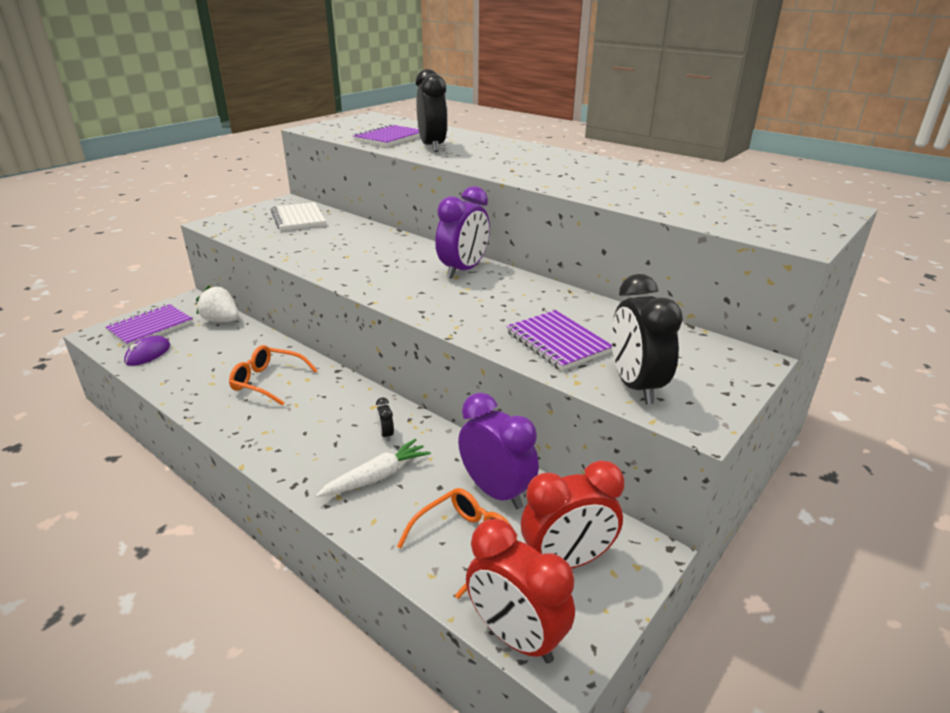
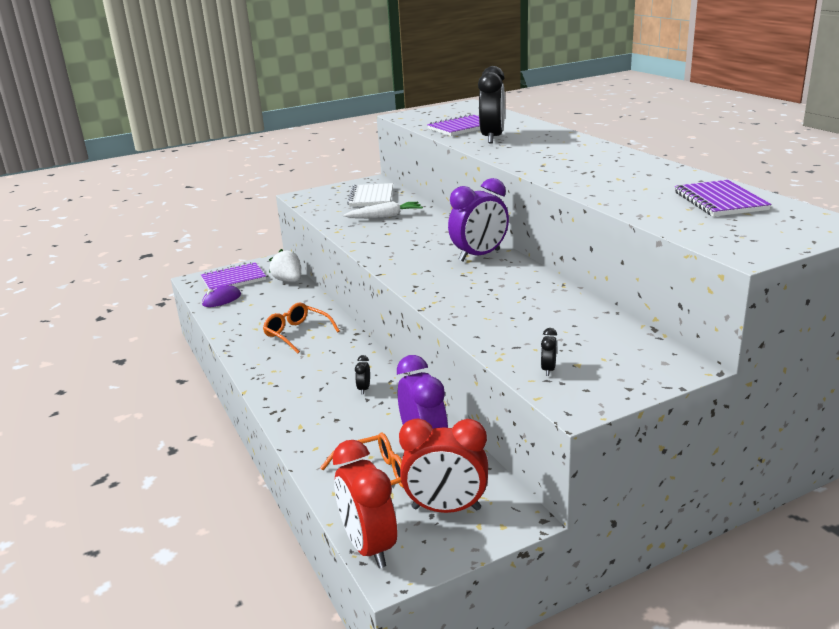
camera: 25 degrees right, 5 degrees down
(376, 477) = (337, 418): white carrot -> white carrot (385, 217)
(558, 342) = (511, 325): purple notebook -> purple notebook (720, 201)
(635, 386) = (548, 370): black clock -> black clock, size x0.41

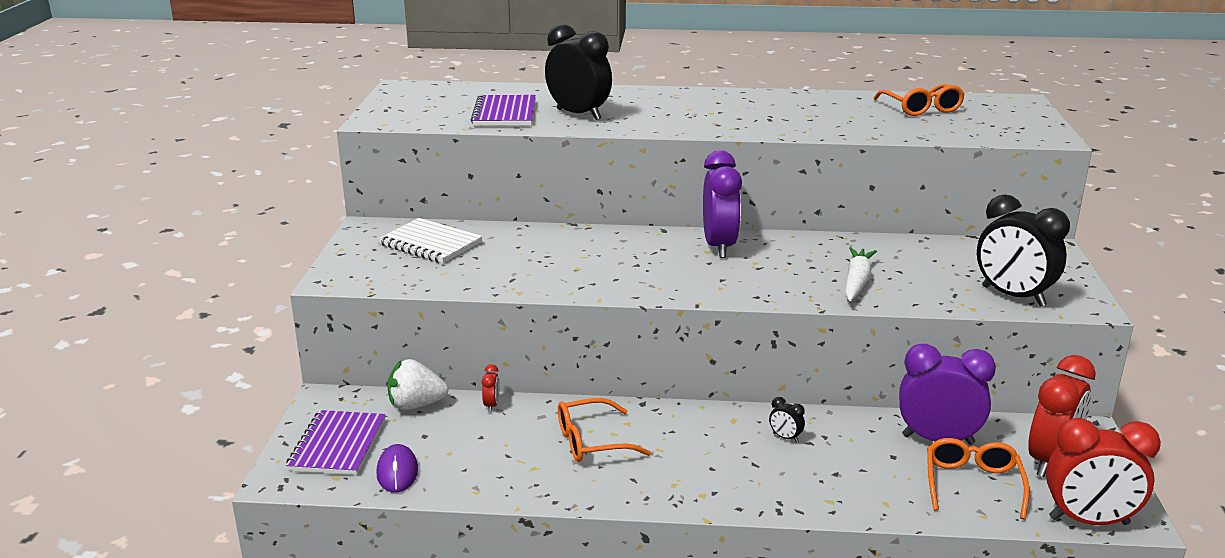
camera: 60 degrees left, 0 degrees up
(308, 297) = (491, 405): none -> red clock
(385, 217) = (518, 255): white carrot -> white carrot (857, 282)
(548, 370) = (1013, 296): black clock -> black clock, size x2.44
(720, 201) = (921, 108): purple notebook -> orange glasses

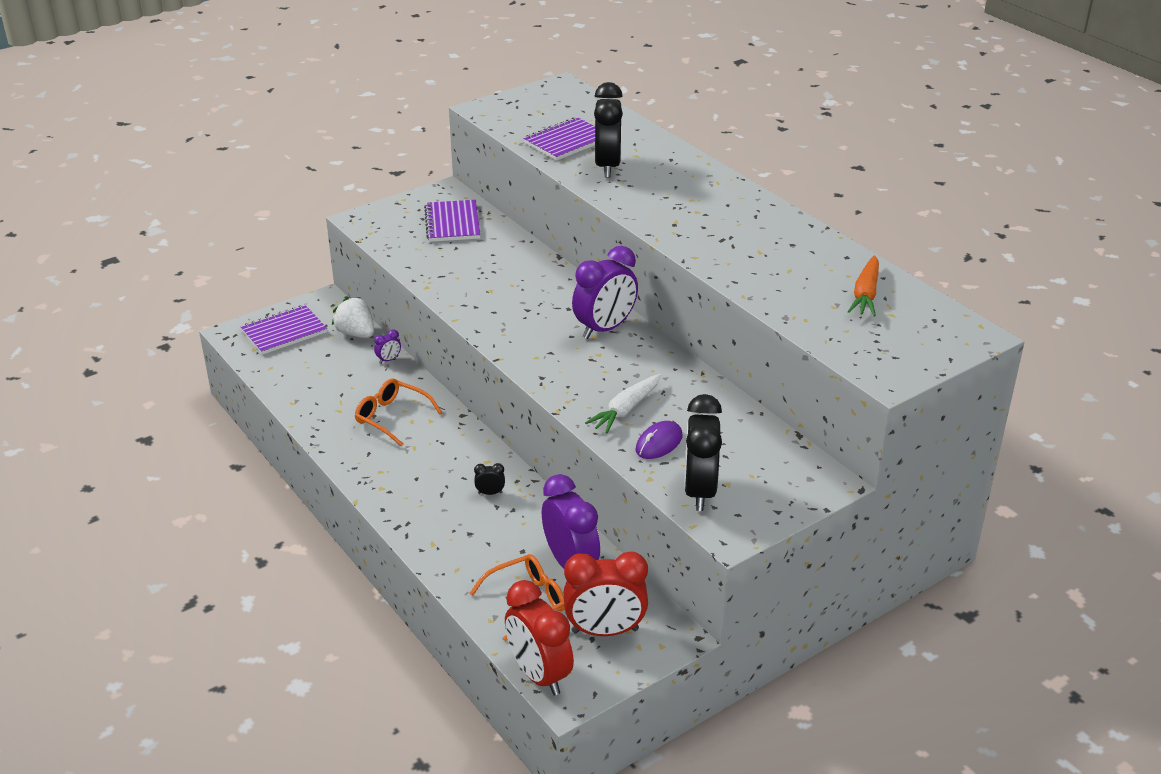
camera: 50 degrees right, 10 degrees up
(397, 472) = (281, 366): purple mouse -> purple mouse (659, 443)
(430, 243) = (452, 223): white notebook -> purple notebook
(491, 405) = (388, 360): red clock -> purple clock
(785, 437) = (490, 493): black clock -> black clock turned 90 degrees clockwise
(857, 282) = (625, 410): white carrot -> white carrot turned 150 degrees clockwise
(921, 108) = (865, 294): orange glasses -> orange carrot

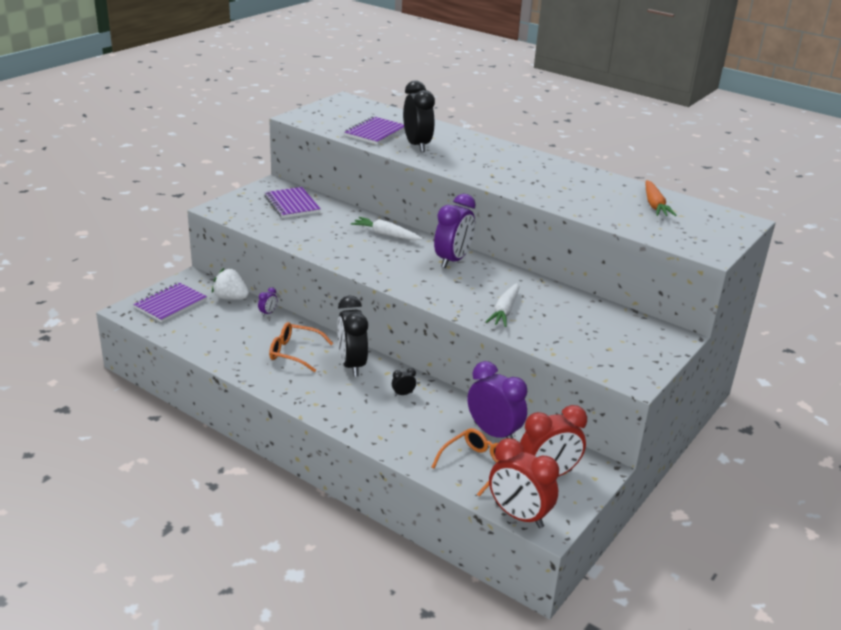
camera: 20 degrees left, 5 degrees down
(542, 281) = (386, 235): none -> white carrot
(659, 443) = (543, 329): purple mouse -> none
(699, 491) = (594, 356): black clock -> black clock (352, 365)

